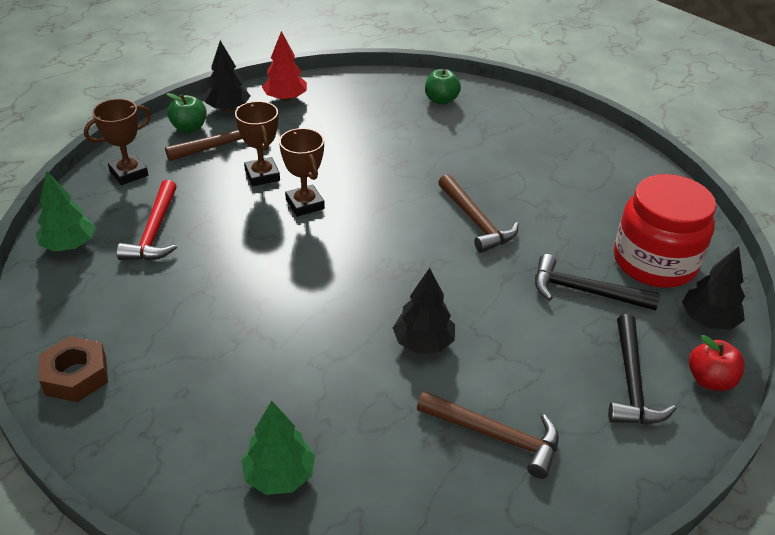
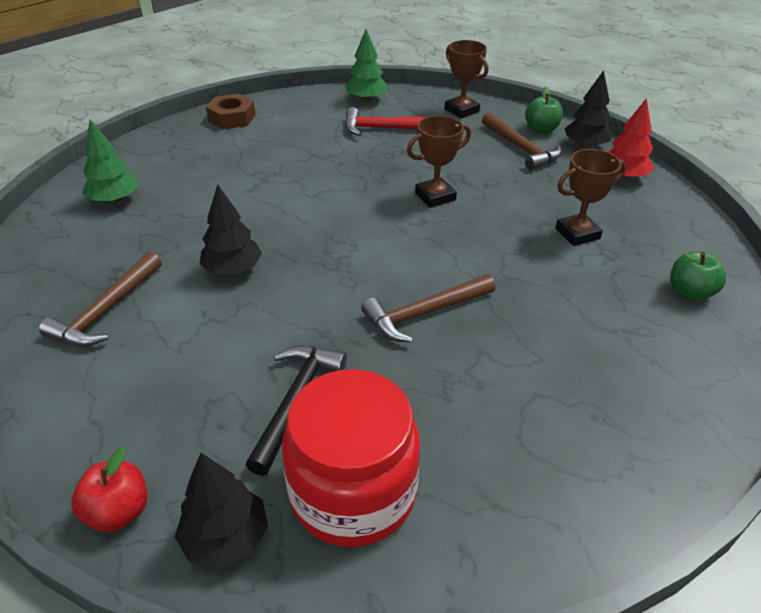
camera: 90 degrees right, 0 degrees up
(262, 175) = (476, 171): brown trophy -> brown trophy (577, 233)
(631, 382) = (138, 426): black hammer -> none

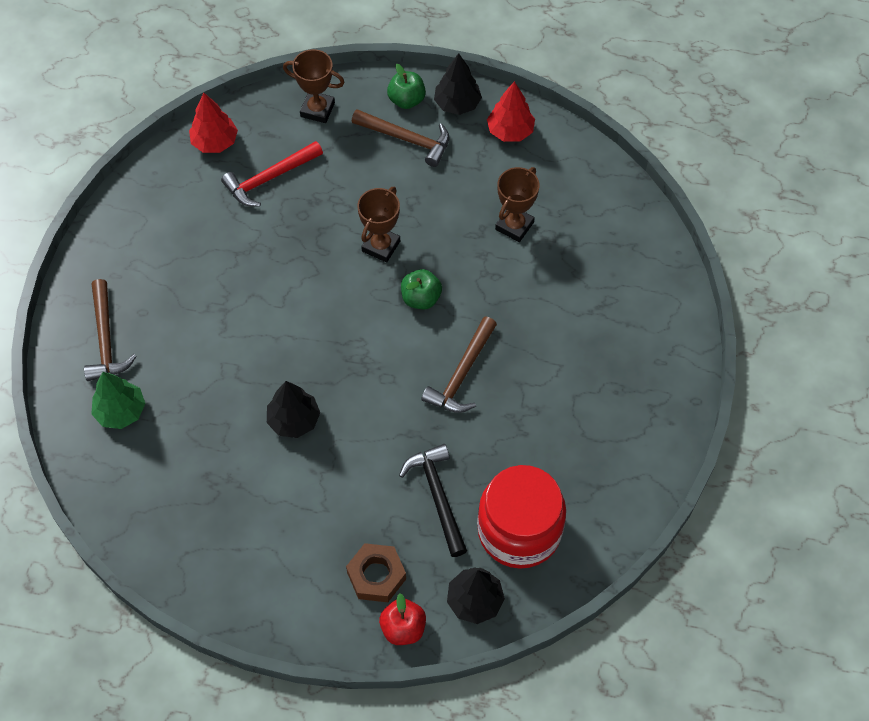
camera: 35 degrees left, 20 degrees up
(106, 311) = (241, 514): brown hammer -> brown hammer (106, 339)
(232, 118) = (112, 246): brown nut -> brown nut (376, 575)
(366, 99) = (215, 142): green tree -> red tree
(689, 292) = (620, 244): green apple -> green apple (421, 298)

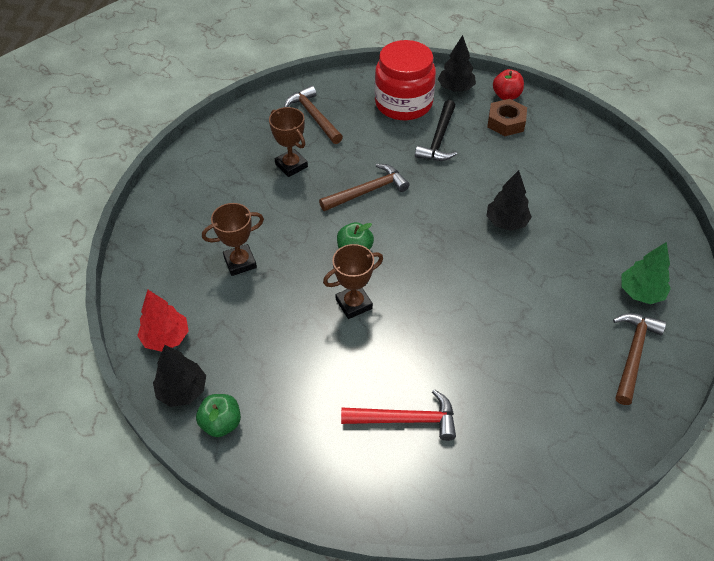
camera: 145 degrees left, 10 degrees down
(215, 142) = (435, 493): red tree -> none
(317, 110) = (310, 466): brown trophy -> brown trophy (291, 165)
(407, 139) = (255, 383): brown hammer -> brown hammer (314, 116)

